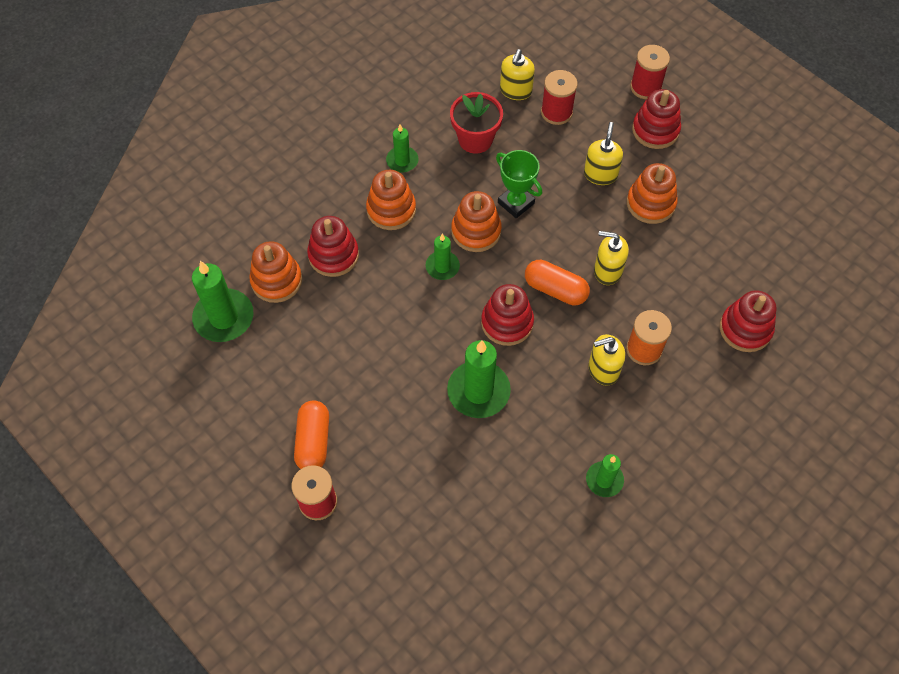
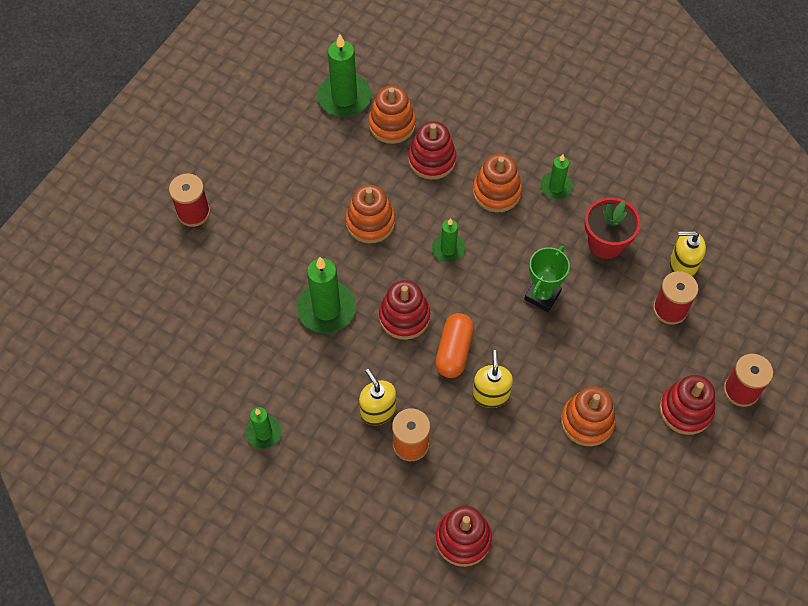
camera: 75 degrees right, 0 degrees up
(313, 441) = (246, 195): orange capsule -> none
(476, 231) = (497, 268): orange stacking toy -> orange stacking toy (370, 222)
(600, 174) = (606, 366): yellow soap dispenser -> none

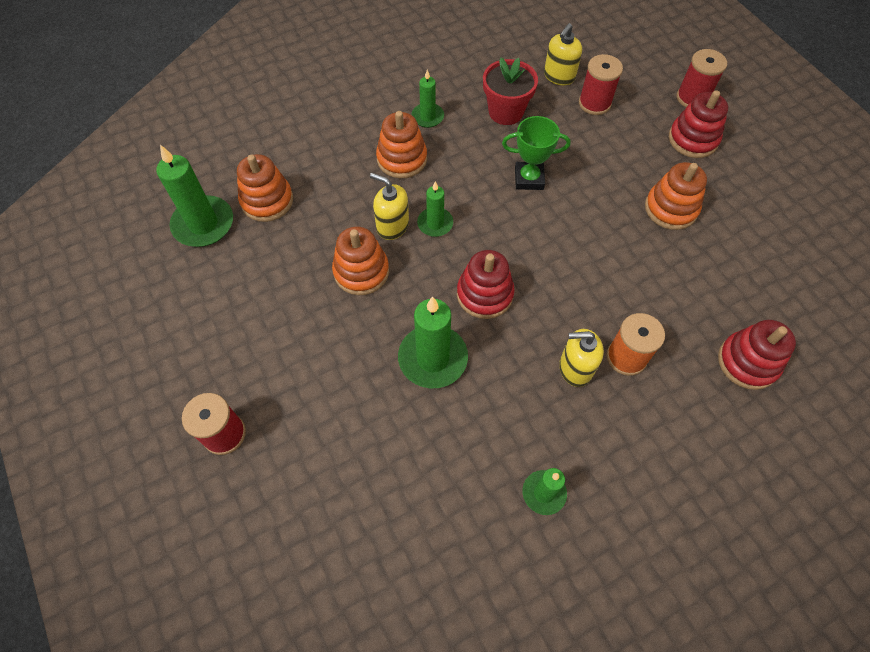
camera: 60 degrees left, 0 degrees up
(432, 160) = (331, 189): red stacking toy -> none
(454, 351) = (546, 272): orange capsule -> none
(491, 394) = (607, 266): yellow soap dispenser -> yellow soap dispenser (392, 226)
(542, 295) = (529, 179): green trophy -> green trophy turned 60 degrees counterclockwise

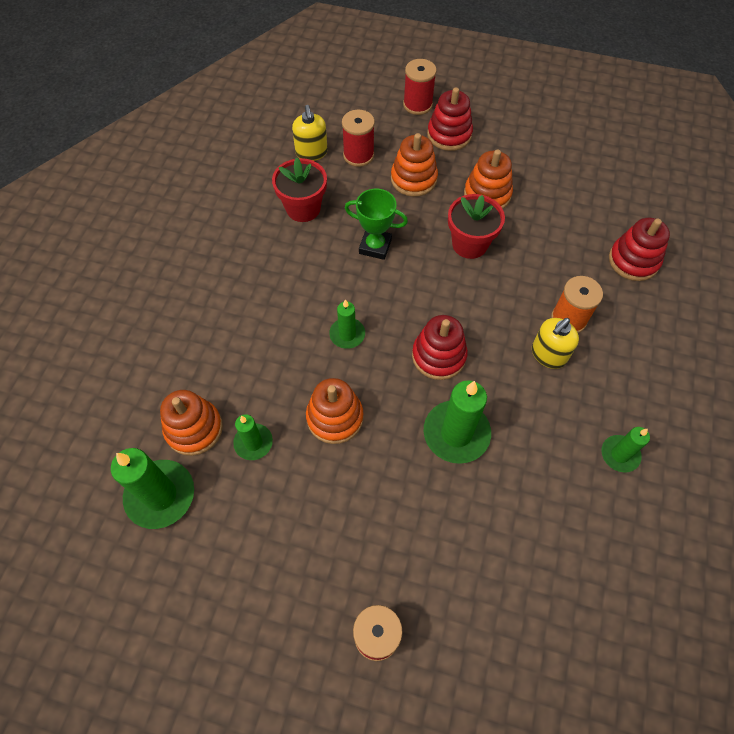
camera: 45 degrees left, 0 degrees up
(392, 226) = (318, 363): yellow soap dispenser -> none
(402, 159) = (266, 305): orange stacking toy -> orange stacking toy (413, 179)
(427, 117) = (248, 257): green candle -> green candle (253, 443)
(529, 179) = (375, 246): green trophy -> green trophy turned 60 degrees clockwise
(609, 234) = (469, 244): none -> red flower pot

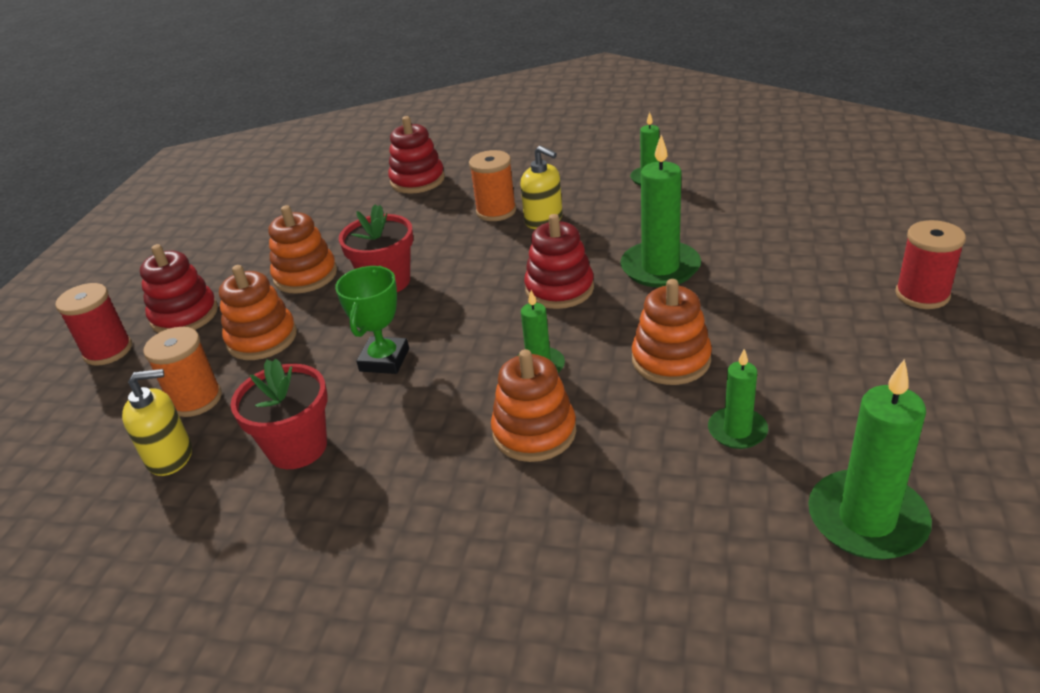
camera: 90 degrees left, 25 degrees down
(194, 429) = (740, 503): orange stacking toy -> orange stacking toy (534, 432)
(358, 155) = (196, 400): red spool -> orange spool

